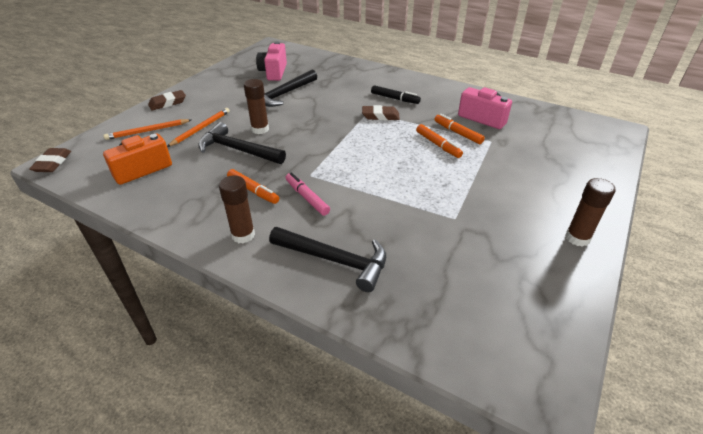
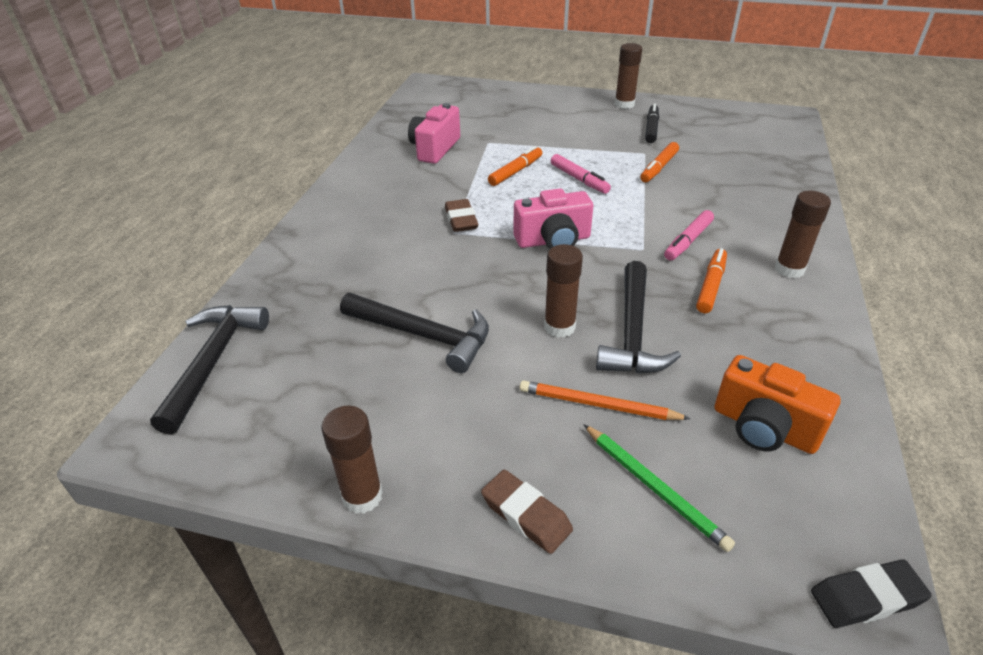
camera: 105 degrees left, 0 degrees up
(52, 163) = (866, 598): brown eraser -> black eraser
(148, 131) = (654, 487): orange pencil -> green pencil
(208, 77) = (362, 496): none -> brown glue stick
(274, 72) = (318, 379): pink camera -> pink camera (553, 240)
(335, 260) = (762, 205): black hammer -> black hammer (213, 362)
(395, 99) = (400, 215): black marker -> black marker (651, 128)
(416, 170) = (579, 179): none -> pink marker
(457, 133) = (480, 162): orange marker -> orange marker (659, 168)

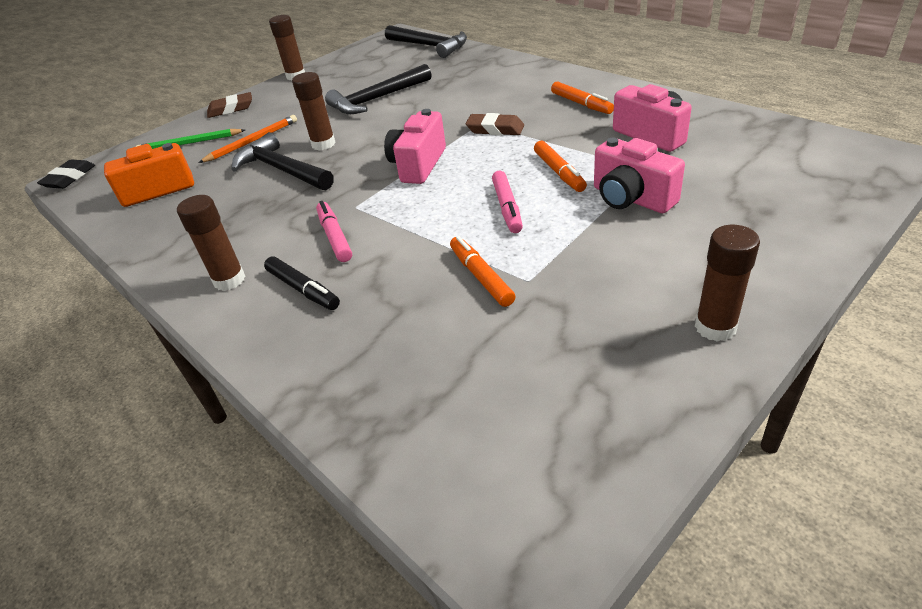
camera: 125 degrees right, 0 degrees up
(530, 141) = (631, 198): none -> pink camera
(579, 179) = (507, 208): pink marker -> pink marker turned 90 degrees counterclockwise
(651, 128) = (599, 319): black marker -> black marker (303, 289)
(711, 286) = (272, 223): orange marker -> orange marker (581, 104)

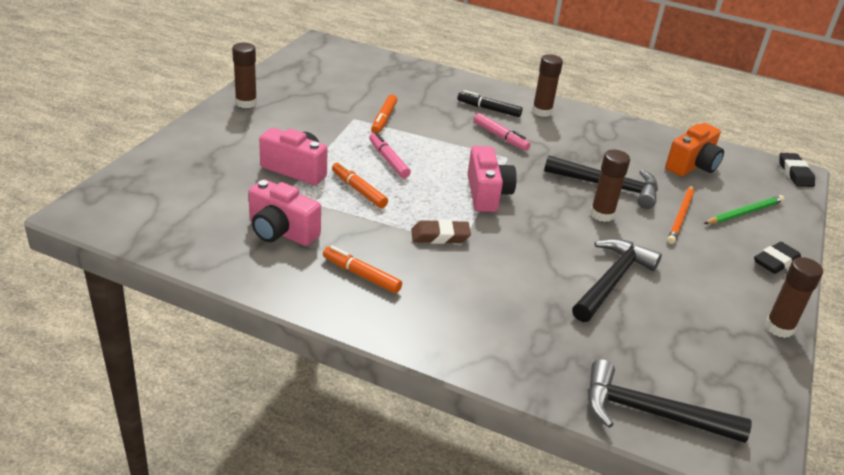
camera: 150 degrees right, 5 degrees down
(231, 109) = (775, 262): brown eraser -> black eraser
(481, 277) = (384, 119): orange marker -> orange marker turned 60 degrees clockwise

